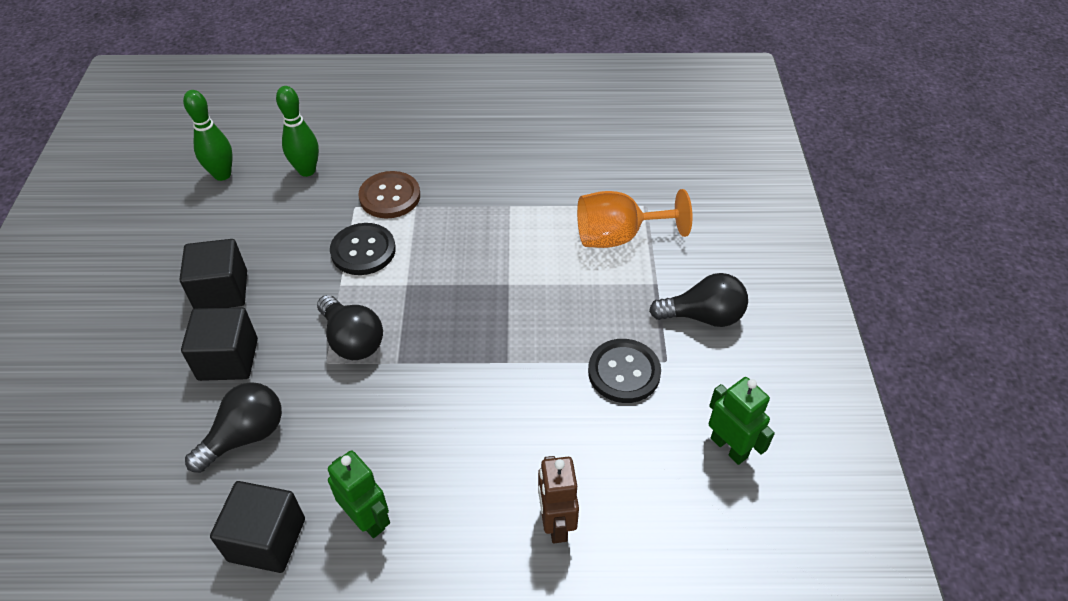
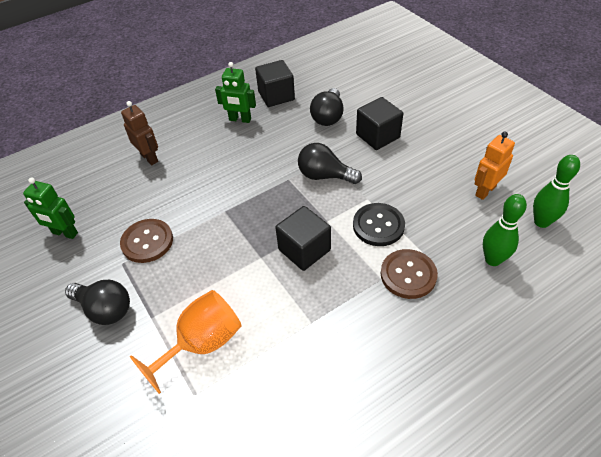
camera: 150 degrees right, 0 degrees up
(221, 226) = (485, 191): none -> orange robot
(221, 291) = (428, 160): black cube -> black cube (304, 250)
(624, 372) = (147, 242): black button -> brown button
(703, 316) = (105, 309): black light bulb -> black light bulb turned 120 degrees counterclockwise

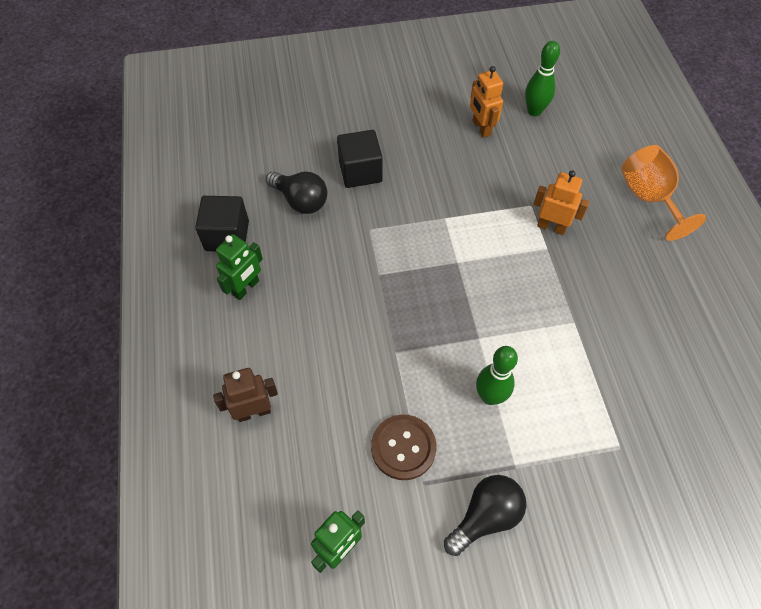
camera: 70 degrees left, 10 degrees up
(202, 344) = (566, 425): orange goblet -> orange goblet (648, 198)
(304, 250) = (486, 296): black cube -> none
(325, 176) = (393, 240): black light bulb -> none
(378, 225) = (484, 224): black button -> none
(408, 275) = (551, 227): brown button -> orange robot
(493, 260) = (560, 162): green bowling pin -> green bowling pin (490, 396)

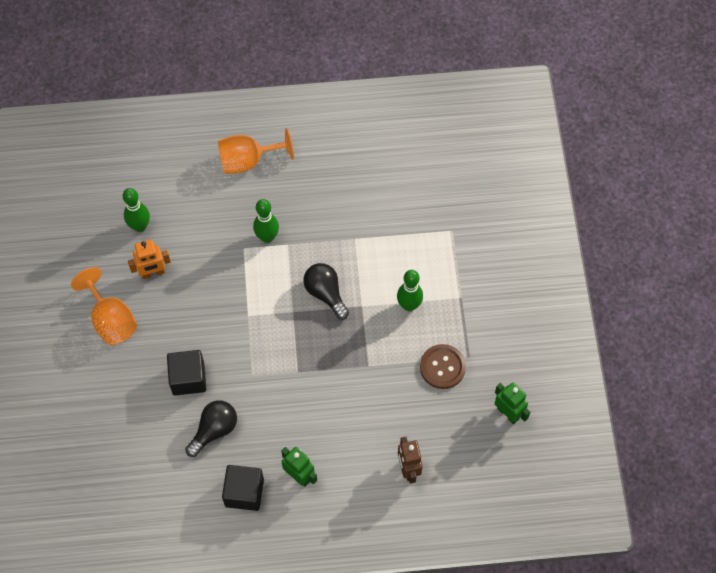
camera: 85 degrees left, 5 degrees up
(420, 101) = (111, 320): none -> orange goblet
(485, 516) = (492, 321): black light bulb -> black light bulb (325, 293)
(551, 227) = (267, 237): orange robot -> green bowling pin

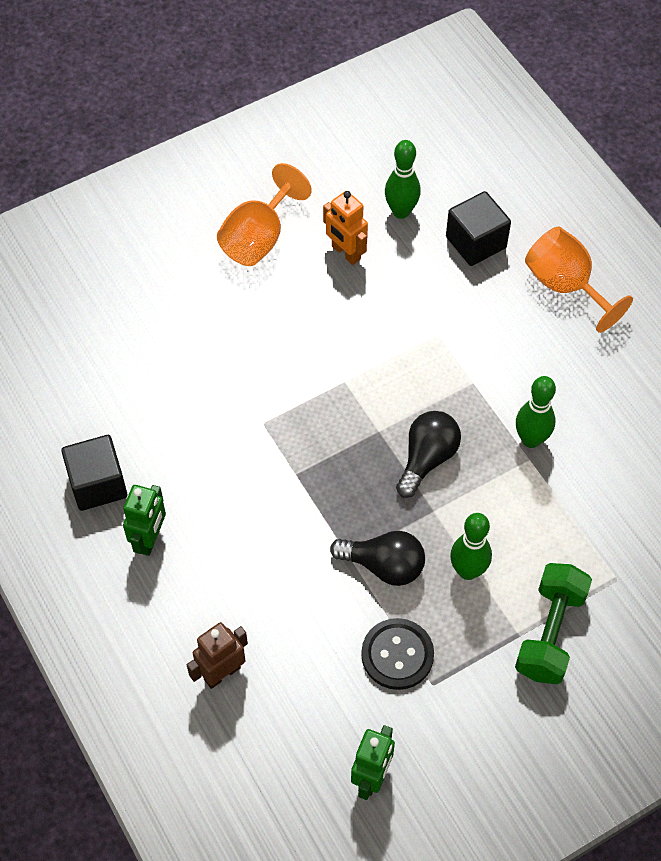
camera: 65 degrees right, 5 degrees down
(188, 378) = (223, 354): black cube -> black cube (476, 242)
(214, 430) = (167, 413): black light bulb -> black light bulb (384, 565)
(267, 237) = (469, 355): green bowling pin -> green bowling pin (531, 439)
(442, 367) = (397, 655): brown button -> black button
(467, 281) = (549, 633): none -> green dumbbell

